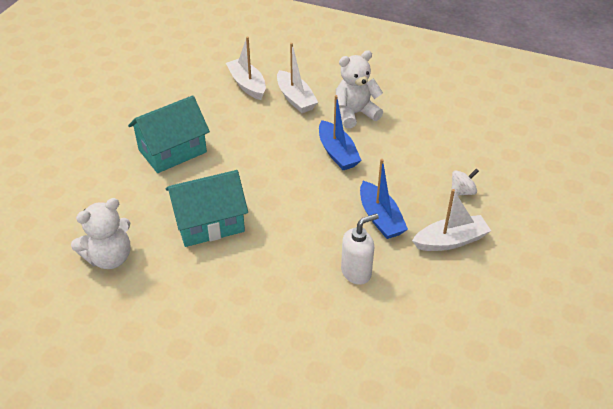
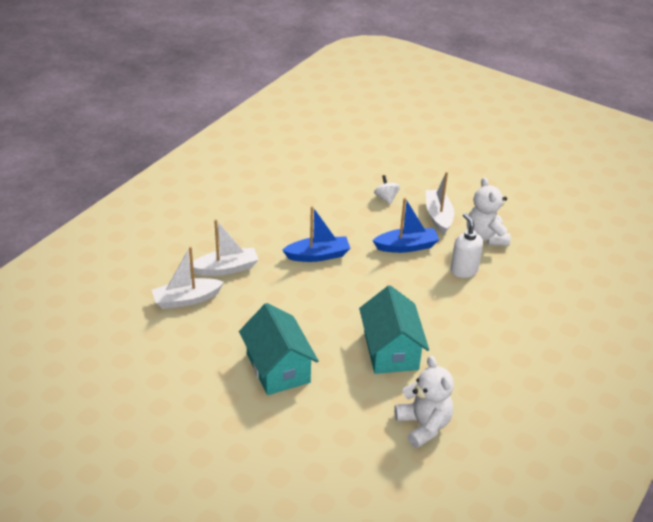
camera: 80 degrees left, 5 degrees down
(355, 113) = (265, 234): white teddy bear -> white teddy bear (485, 237)

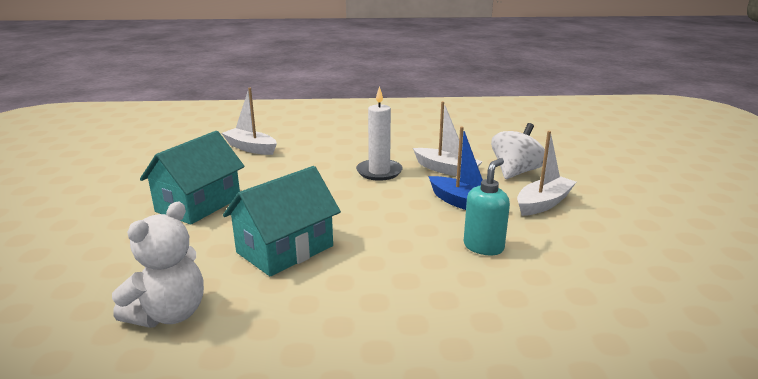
camera: 55 degrees right, 15 degrees down
(226, 269) = (307, 148): white boat -> white boat (446, 170)
(318, 255) = (379, 172): blue boat -> white candle
(386, 198) = (515, 172): white spinning top -> white spinning top, size x1.79
(463, 270) = (483, 247): white soap dispenser -> turquoise soap dispenser
(485, 237) = (566, 240): white teddy bear -> none

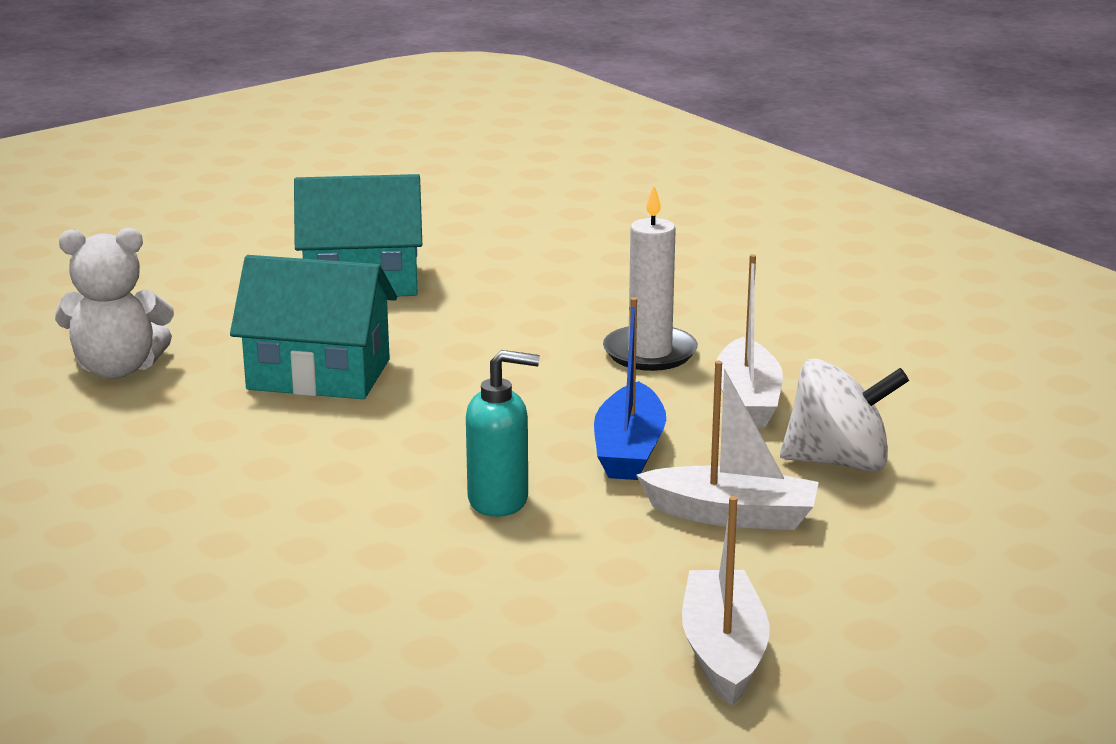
camera: 55 degrees right, 0 degrees up
(251, 148) = (587, 236): white boat -> white boat (723, 652)

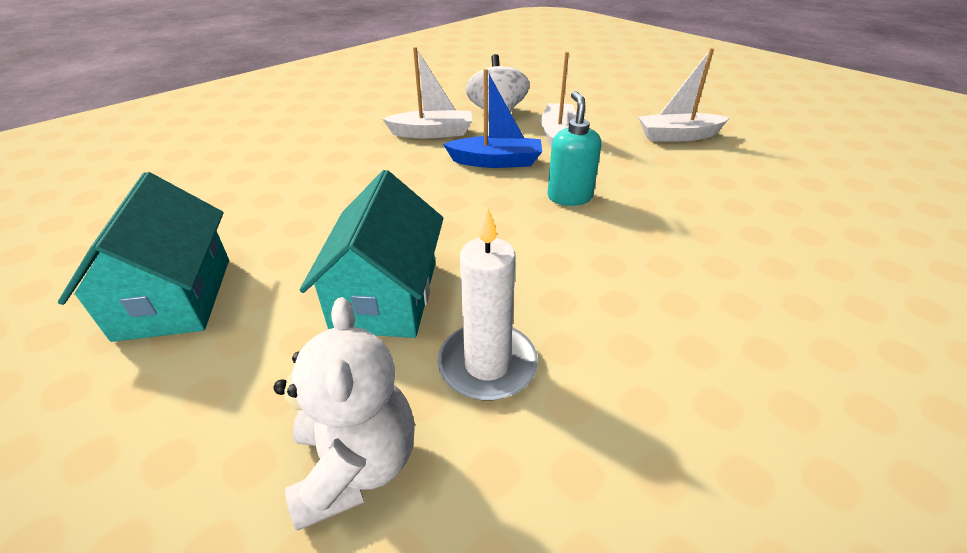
camera: 95 degrees left, 15 degrees up
(650, 353) = (366, 160): white candle -> white candle (487, 365)

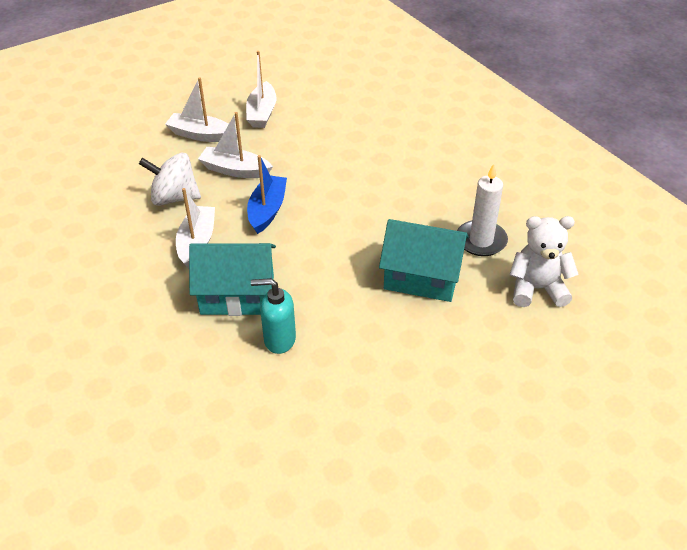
camera: 80 degrees left, 5 degrees up
(175, 297) = (406, 384): turquoise house -> turquoise house (237, 295)
(569, 197) = (331, 183): turquoise soap dispenser -> turquoise soap dispenser (279, 339)
(607, 111) = (201, 135): none -> white boat

